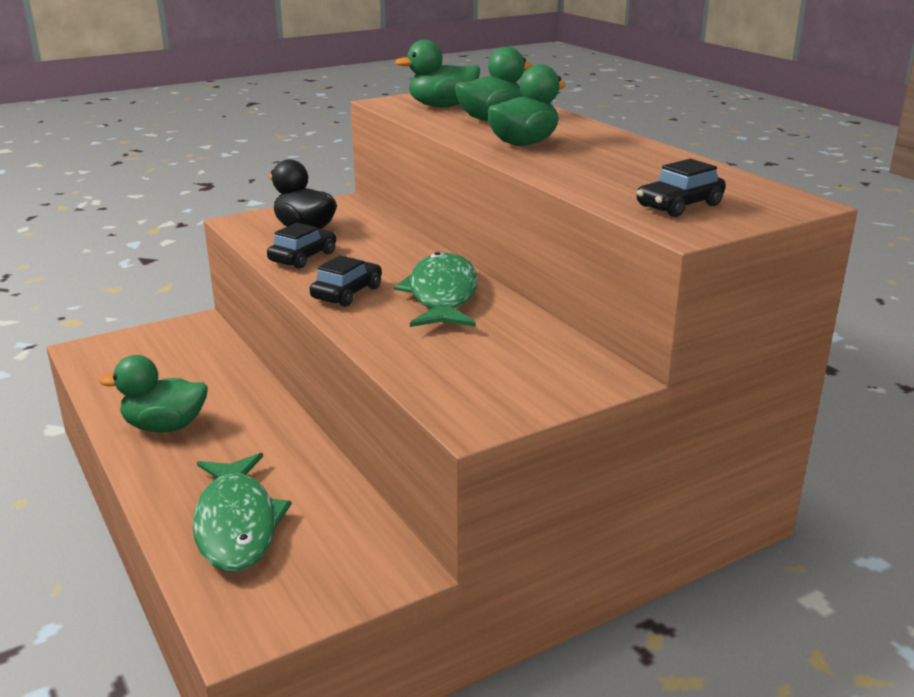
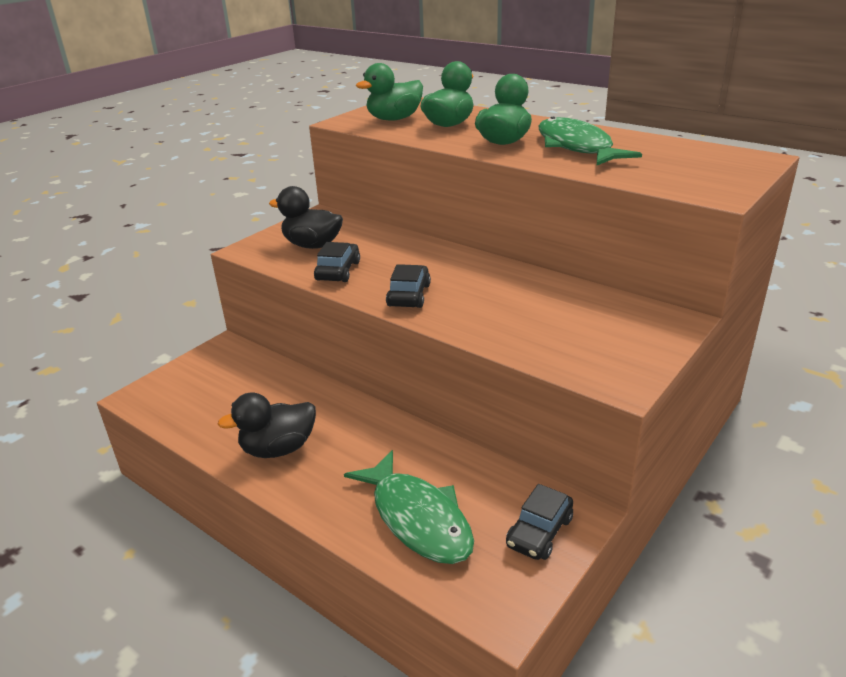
camera: 20 degrees left, 5 degrees up
(165, 426) = (278, 449): green duck -> black duck
(442, 295) = (486, 281): green fish -> green fish (576, 147)
(679, 206) = (687, 175): black car -> black car (539, 532)

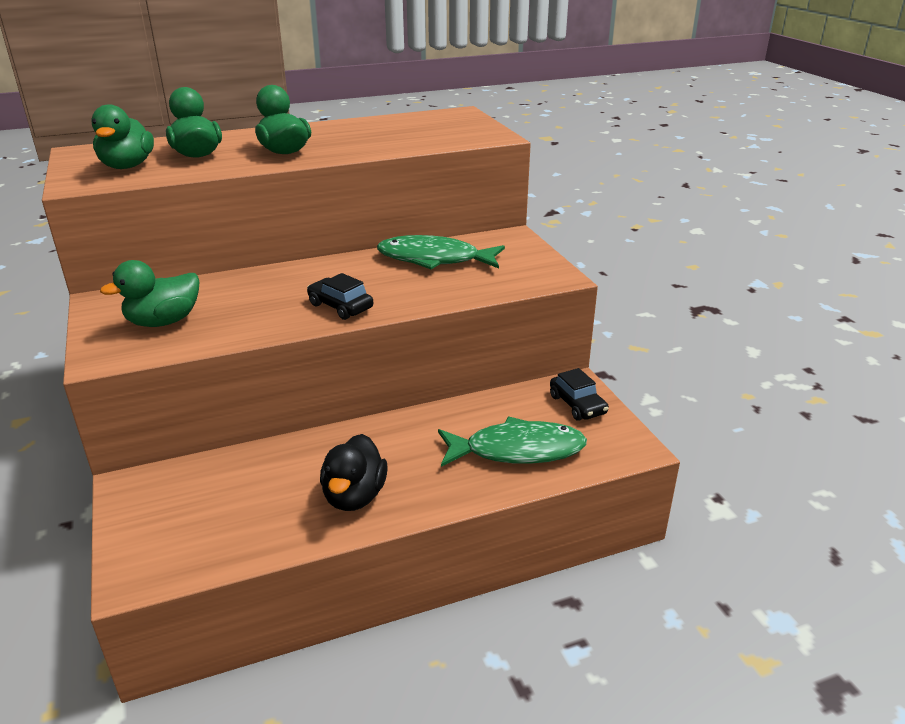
camera: 60 degrees left, 0 degrees up
(312, 245) = (163, 321): black duck -> green duck
(338, 271) = (242, 324): black car -> none
(576, 147) = (345, 139): green fish -> green fish (434, 259)

